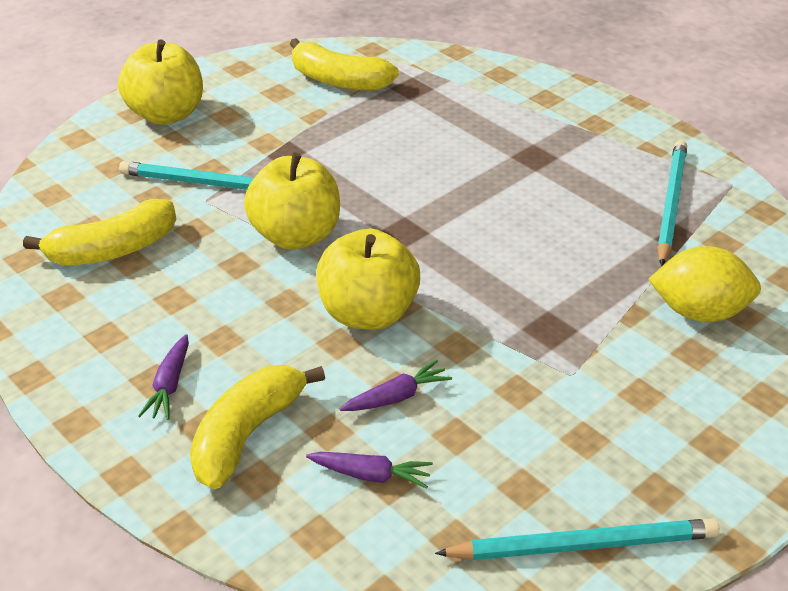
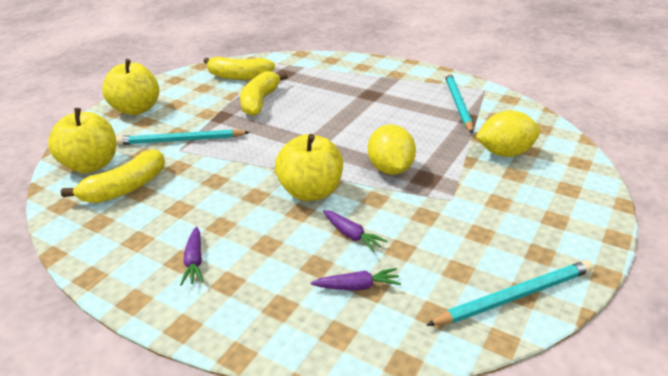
camera: 15 degrees left, 5 degrees down
(247, 434) = (261, 280): yellow banana -> yellow banana (260, 101)
(296, 236) = (246, 158): yellow apple -> yellow apple (92, 165)
(397, 397) = (352, 235): purple carrot -> purple carrot turned 90 degrees clockwise
(503, 301) = (390, 169): none -> yellow lemon

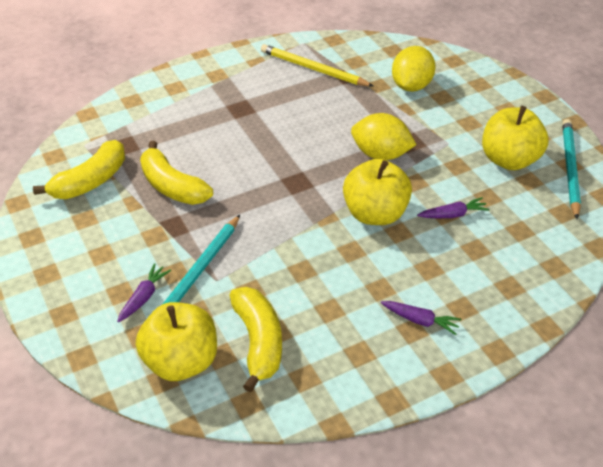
camera: 60 degrees left, 10 degrees up
(137, 109) = (79, 291): yellow apple -> yellow apple (509, 160)
(357, 286) = (514, 236): purple carrot -> purple carrot (144, 297)
(457, 104) = (313, 69): turquoise pencil -> yellow pencil

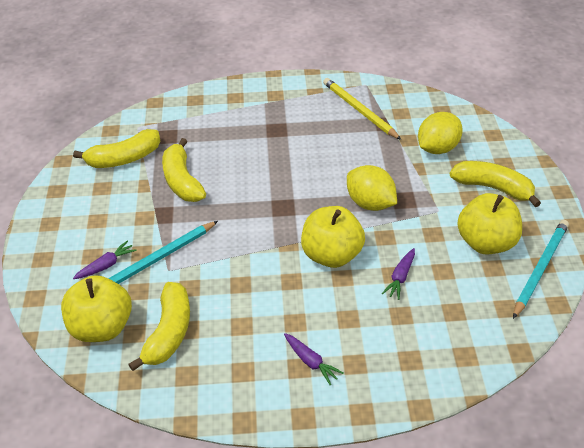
camera: 25 degrees right, 0 degrees up
(453, 215) = (400, 277): purple carrot -> purple carrot turned 105 degrees clockwise
(484, 109) = (493, 188): none -> yellow banana

